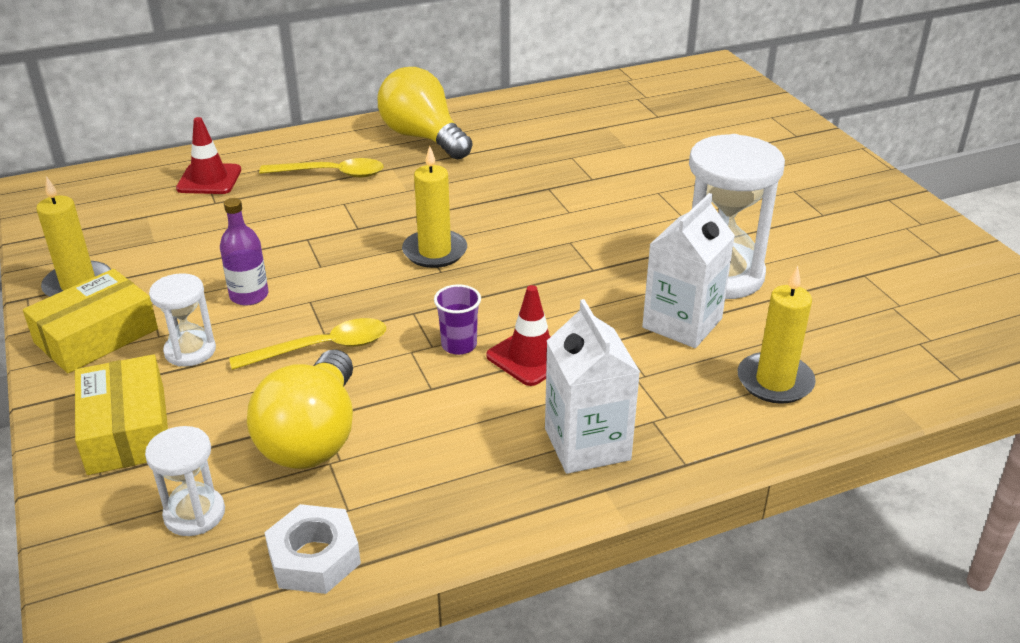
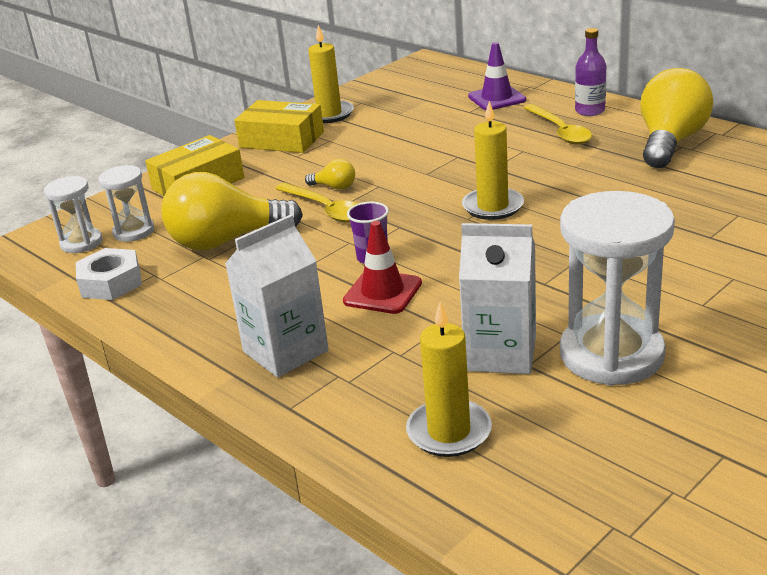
camera: 70 degrees right, 5 degrees down
(190, 351) = (288, 170): white hourglass -> white hourglass (81, 243)
(209, 179) = (497, 98): red traffic cone -> purple traffic cone
(249, 295) = (365, 164): purple bottle -> purple bottle (590, 111)
(276, 329) = (334, 187): none -> yellow light bulb

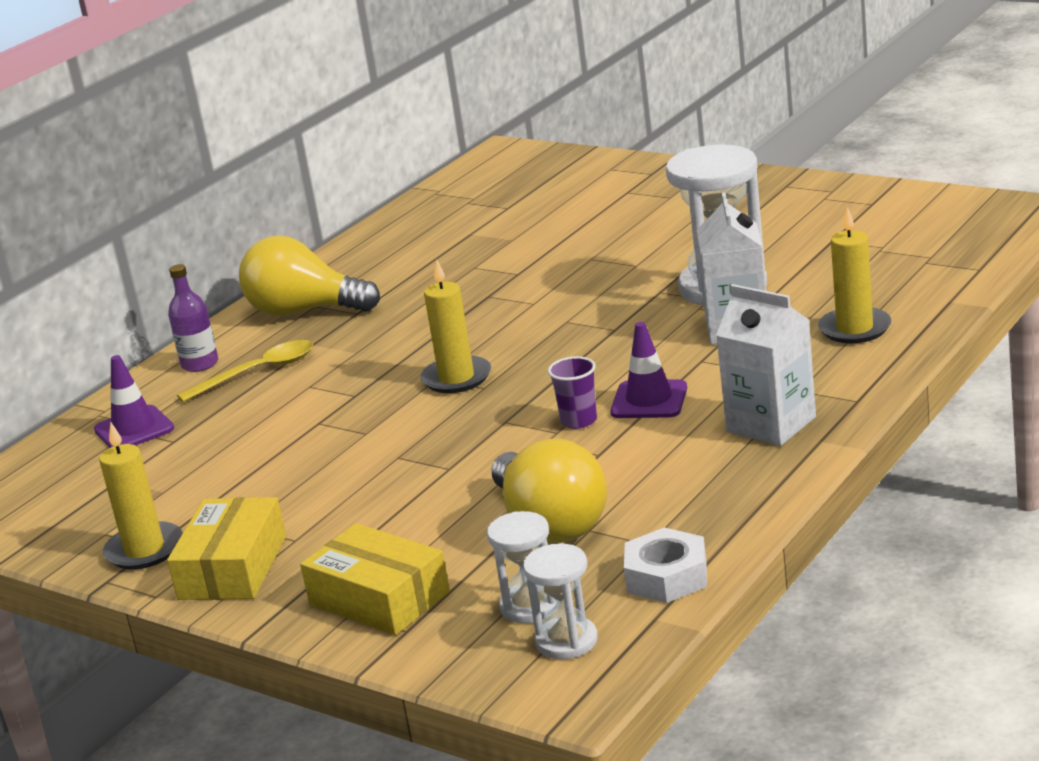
camera: 100 degrees left, 5 degrees down
(325, 209) = (463, 477): yellow spoon -> none
(334, 187) = (400, 485): yellow light bulb -> none
(382, 292) = (649, 400): red traffic cone -> purple traffic cone

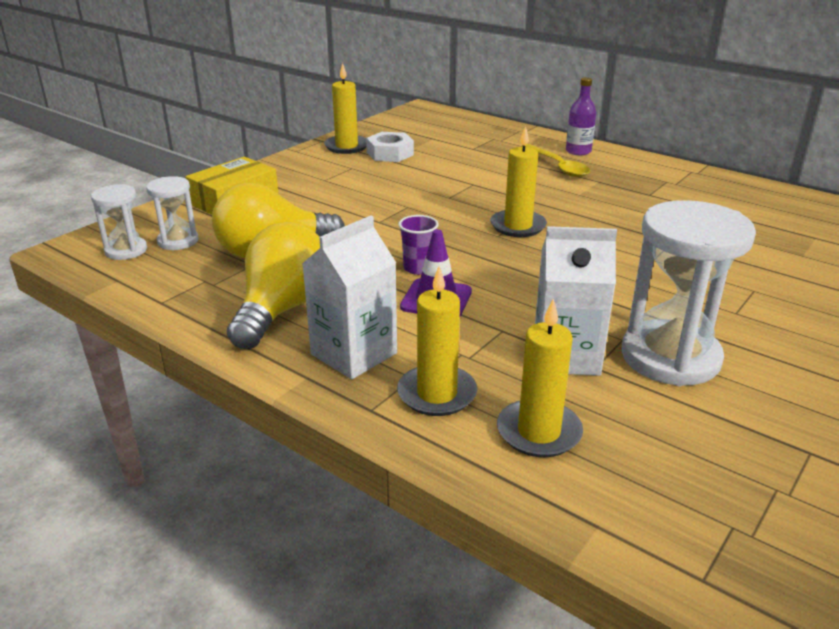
camera: 90 degrees right, 5 degrees up
(134, 429) = (494, 139): purple traffic cone -> none
(233, 567) = (307, 166): yellow box -> none
(304, 311) = (656, 178): yellow light bulb -> yellow light bulb (282, 309)
(666, 576) = (162, 287): white nut -> white nut (390, 153)
(821, 375) = (437, 394): none -> yellow candle

